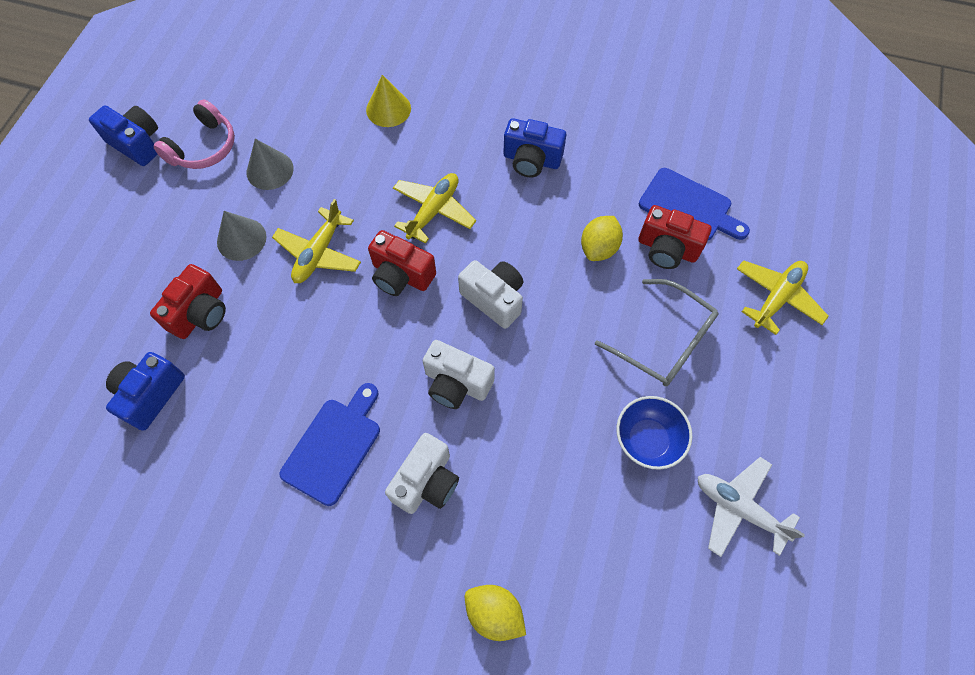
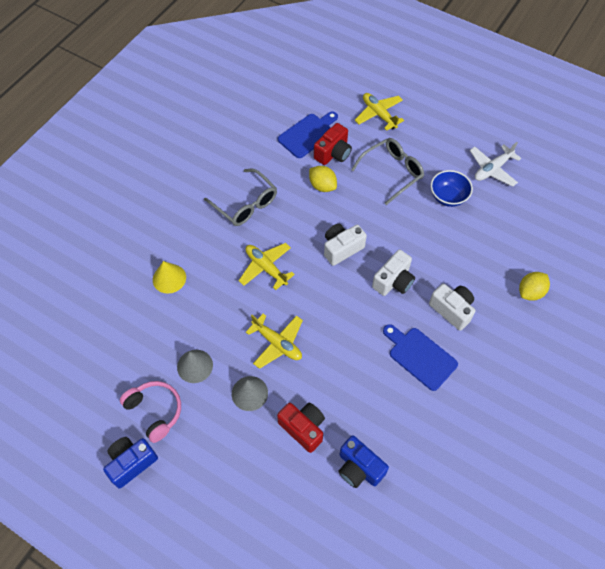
camera: 75 degrees left, 5 degrees down
(401, 275) = (309, 296): red camera -> none
(531, 160) = (245, 204): blue camera -> grey glasses

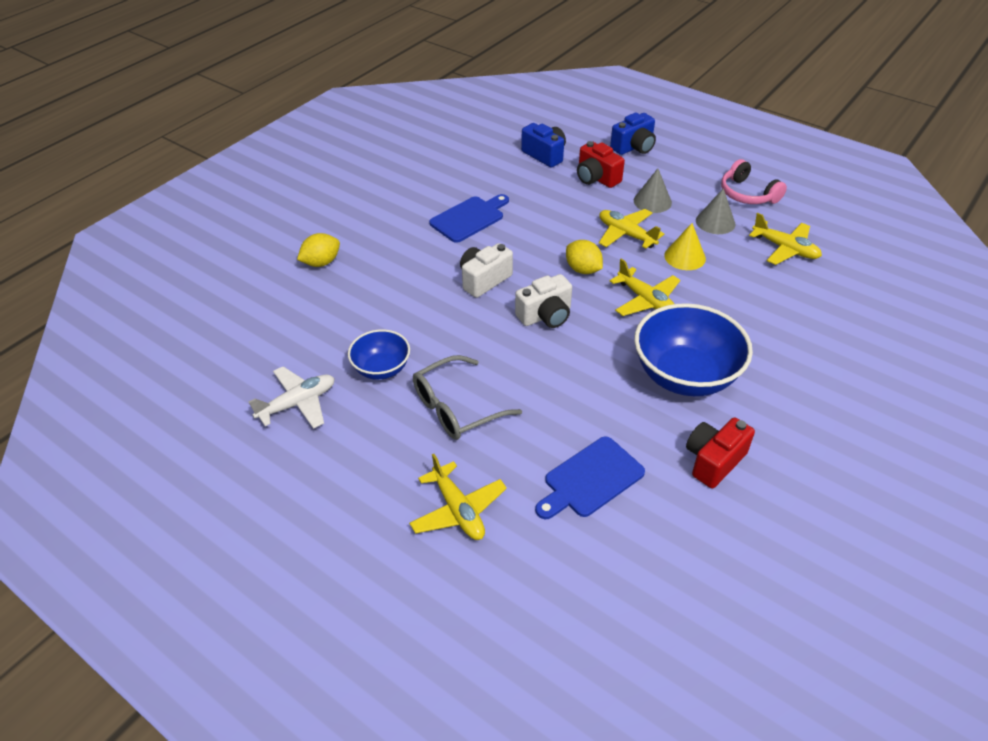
camera: 175 degrees left, 15 degrees down
(131, 463) = (758, 165): blue camera -> blue camera (634, 147)
(141, 333) = (785, 249): none -> yellow plane
(169, 278) = (770, 296): yellow cone -> yellow cone (685, 257)
(245, 204) = (685, 376): grey glasses -> blue bowl
(322, 186) = (568, 394): yellow lemon -> yellow lemon (583, 269)
(333, 153) = (548, 443): red camera -> red camera (713, 461)
(420, 356) = (469, 218): blue cutting board -> blue cutting board turned 90 degrees counterclockwise
(452, 310) = (421, 252): white camera -> none

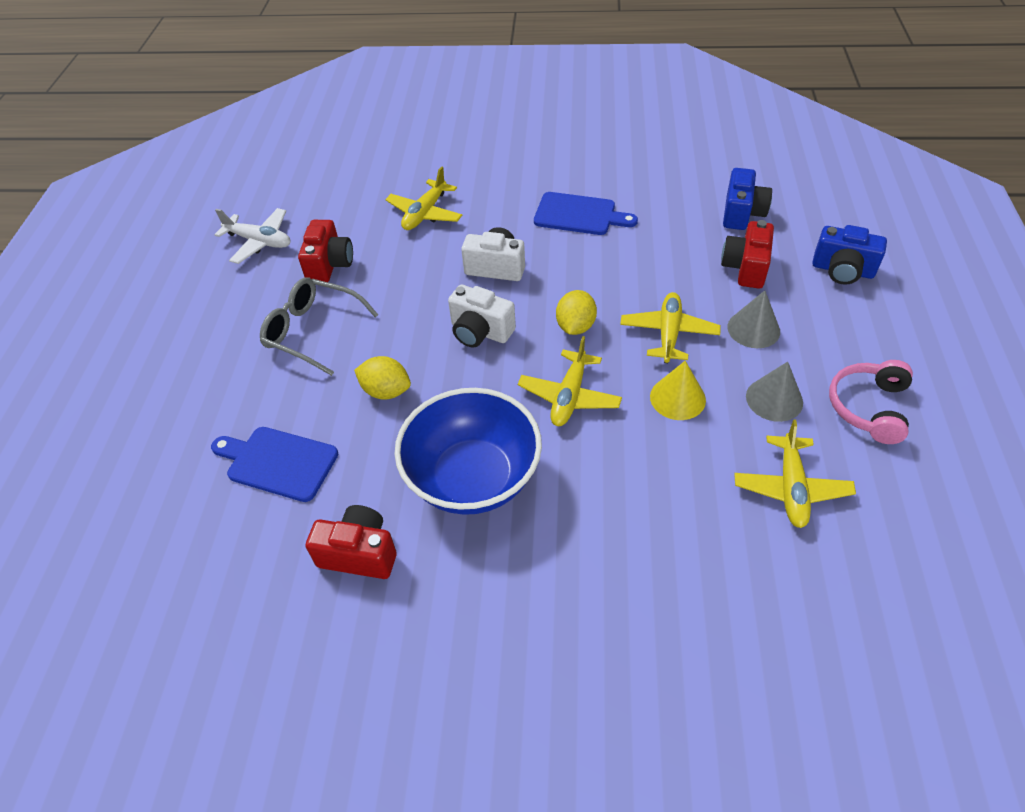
camera: 60 degrees right, 5 degrees up
(321, 262) = (433, 166): yellow lemon -> yellow lemon (386, 391)
(381, 369) = (329, 265): blue bowl -> red camera
(458, 510) = (195, 389): yellow plane -> yellow plane (425, 213)

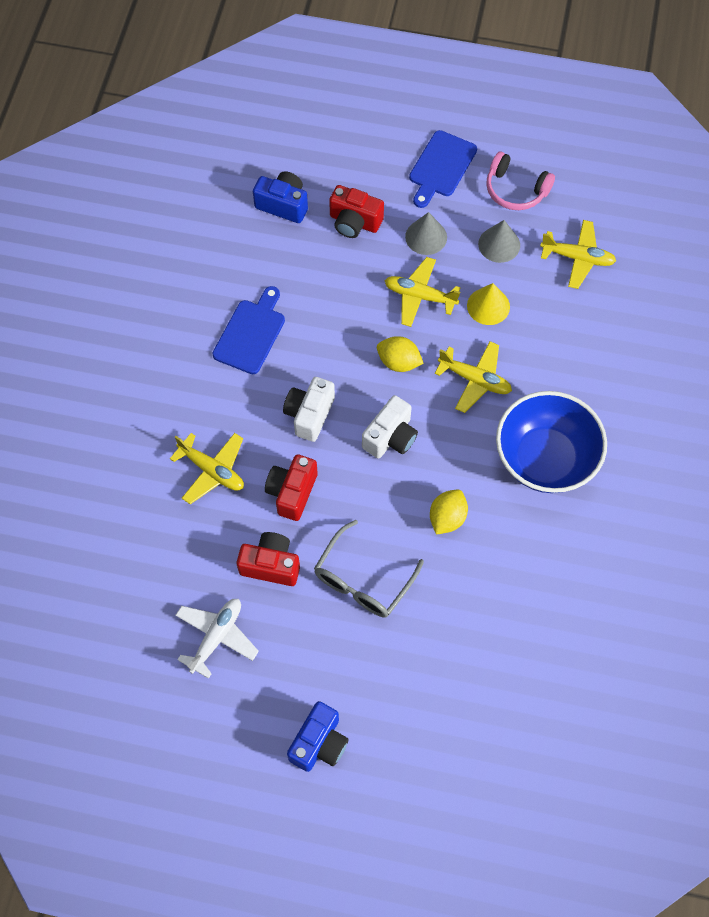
camera: 85 degrees left, 15 degrees up
(278, 463) = (511, 605): blue cutting board -> blue cutting board (441, 167)
(359, 553) = (602, 543): red camera -> red camera (292, 492)
(842, 270) = (372, 157): blue camera -> blue camera (319, 743)

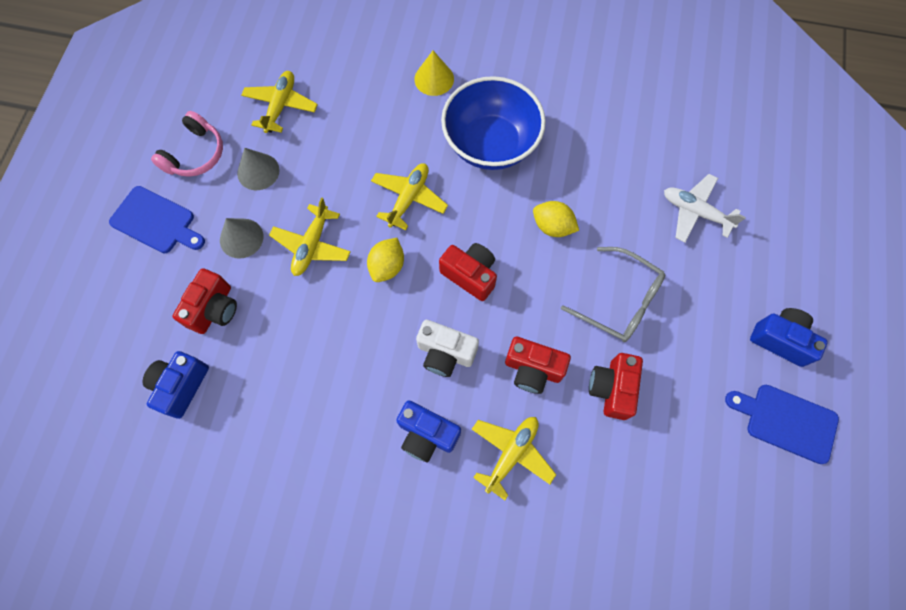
camera: 90 degrees left, 5 degrees up
(216, 637) = (692, 441): white plane -> white plane (695, 212)
(233, 399) = (427, 434): none -> blue camera
(251, 333) = (346, 418): blue cutting board -> blue cutting board (786, 422)
(390, 437) = (470, 275): white camera -> red camera
(488, 306) = (328, 184): yellow cone -> yellow cone (434, 79)

